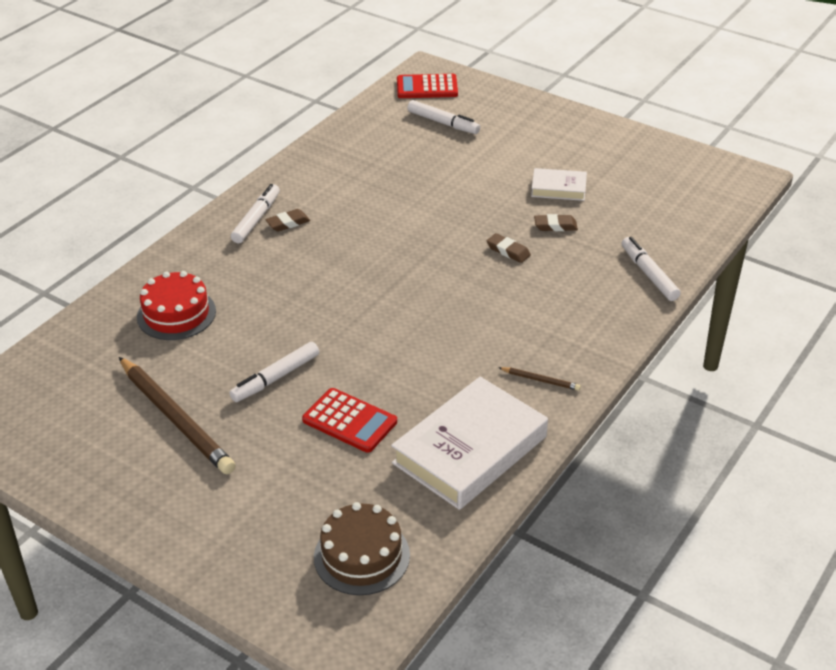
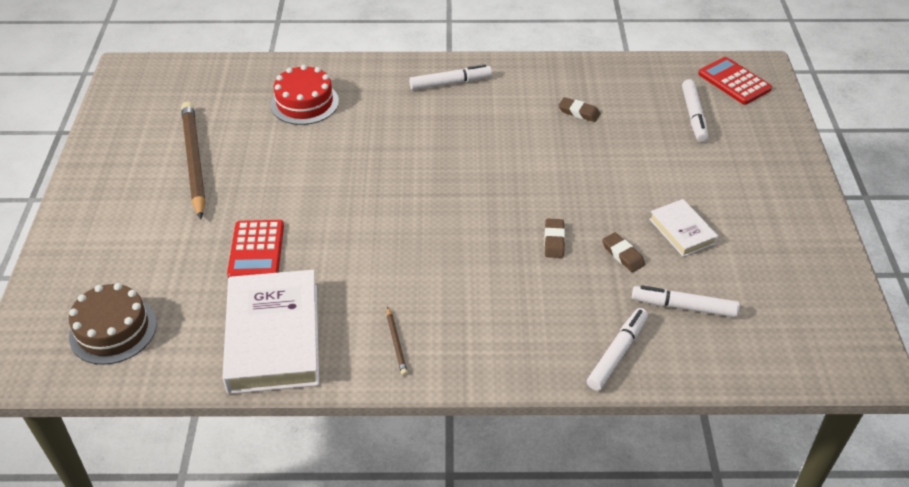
camera: 55 degrees right, 5 degrees up
(176, 418) = (194, 161): brown pencil -> brown pencil turned 150 degrees clockwise
(276, 378) = (274, 187): white marker -> white marker (683, 307)
(288, 223) = (462, 101): brown eraser -> brown eraser (579, 112)
(470, 450) = (273, 337): white book -> white book turned 75 degrees clockwise

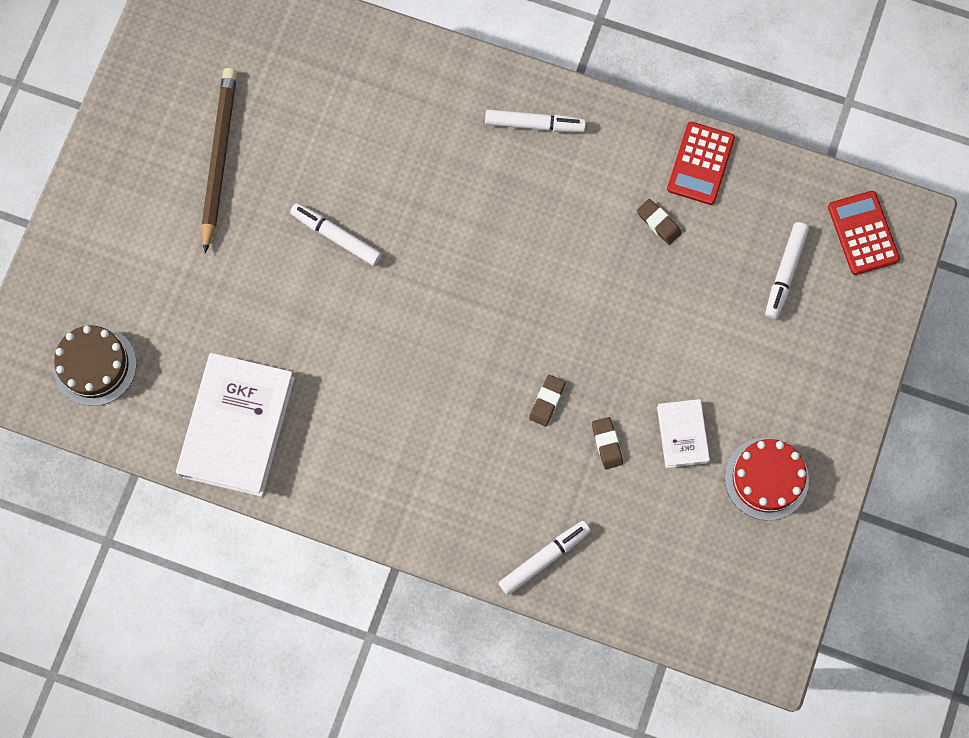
camera: 20 degrees right, 30 degrees up
(256, 250) = (250, 310): red calculator -> red calculator (700, 163)
(304, 103) = (361, 103): red cake -> red cake (766, 478)
(396, 343) = (346, 473): brown pencil -> none
(683, 307) = (634, 528): white marker -> white marker (336, 236)

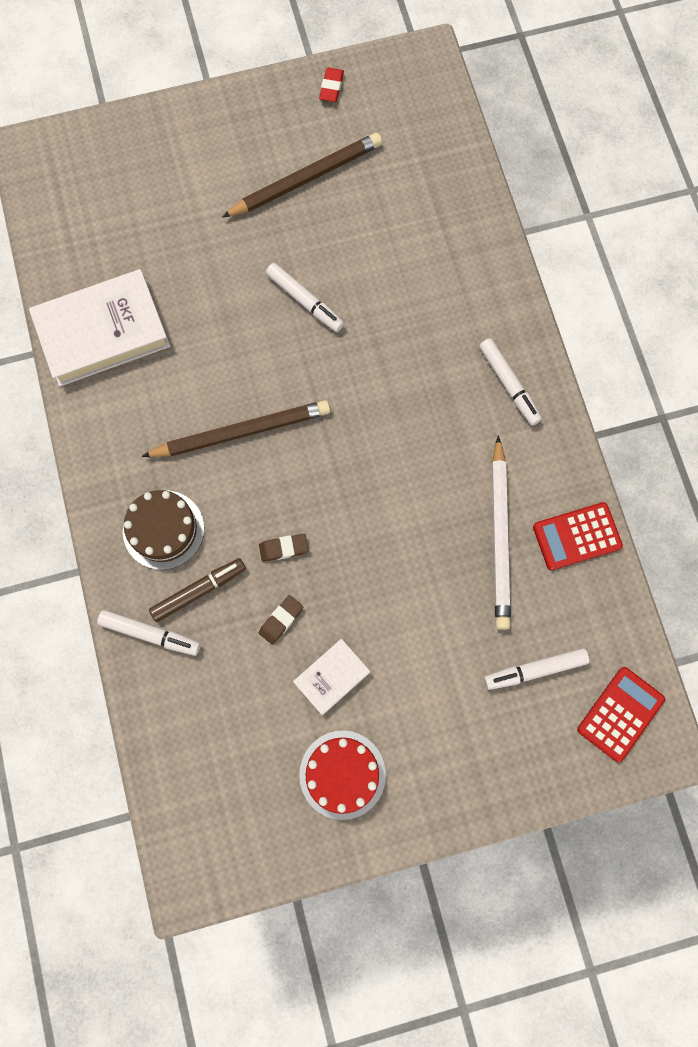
camera: 55 degrees right, 0 degrees up
(95, 365) = (83, 203): brown cake -> brown cake (163, 529)
(145, 76) = (331, 87): none -> red eraser
(336, 236) = (305, 301): white marker -> white marker turned 135 degrees clockwise
(418, 368) = (241, 432): none -> brown pencil
(534, 494) = (198, 591): none -> brown marker
(658, 223) = (500, 536): brown eraser -> white pencil

